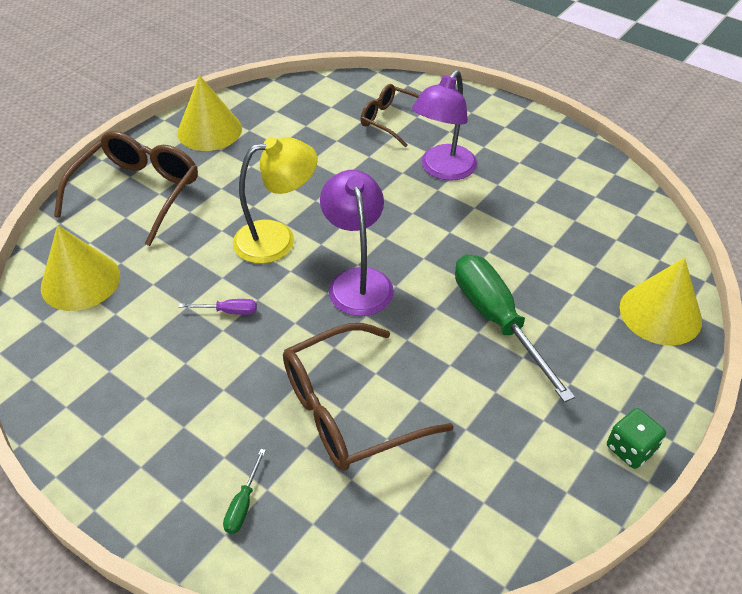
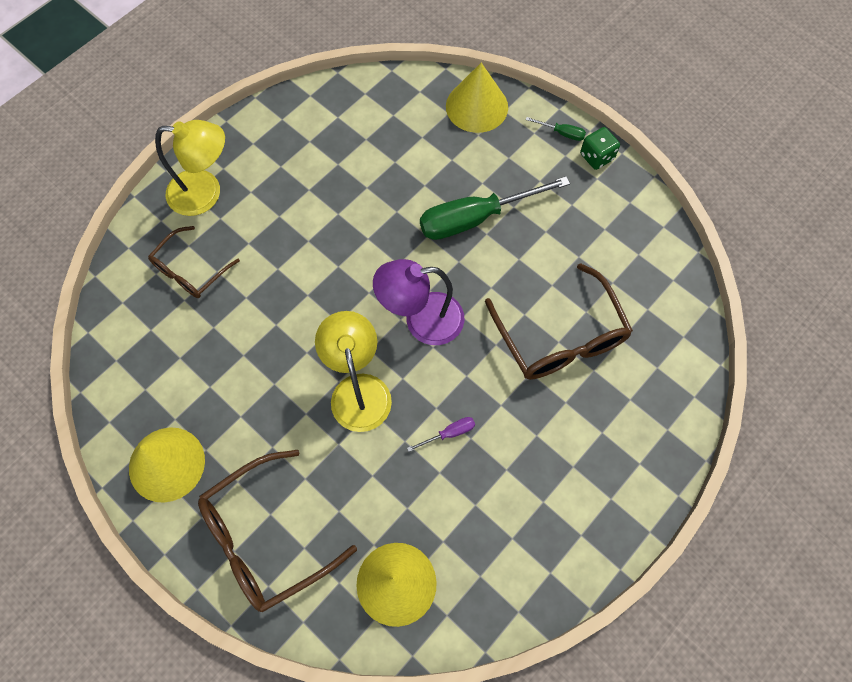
camera: 85 degrees left, 20 degrees up
(138, 192) = (265, 538): brown glasses -> brown glasses turned 60 degrees counterclockwise
(228, 311) = (449, 433): purple screwdriver -> purple screwdriver turned 60 degrees clockwise
(243, 504) = (643, 416): green screwdriver -> green screwdriver (562, 133)
(443, 170) = (280, 232): purple lamp -> none
(474, 119) = (205, 193): none -> yellow lamp

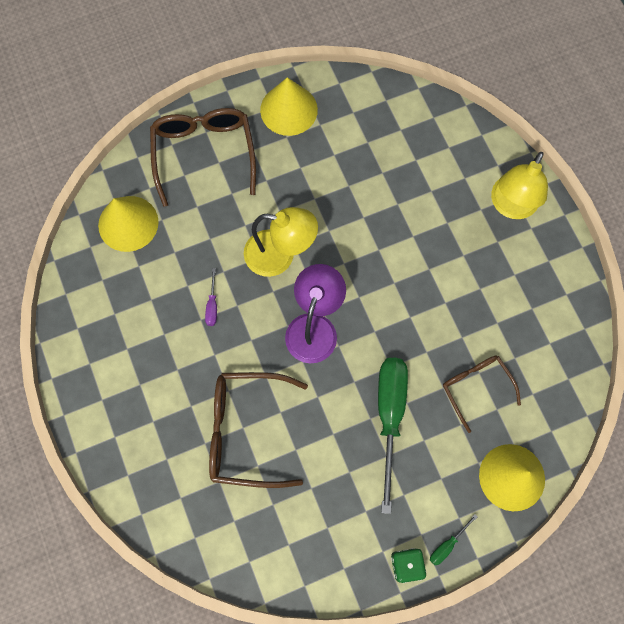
camera: 115 degrees right, 5 degrees up
(190, 271) = (440, 172): brown glasses -> brown glasses (476, 387)

